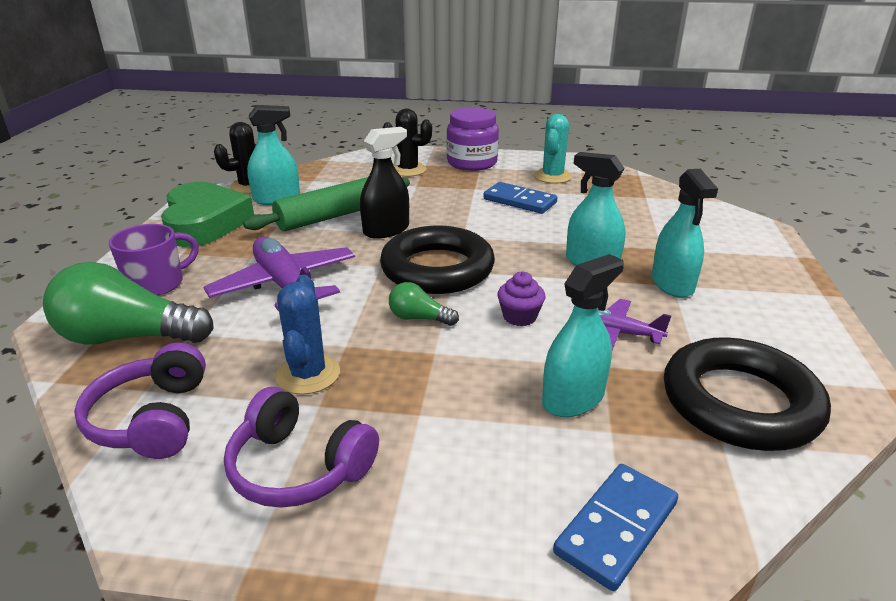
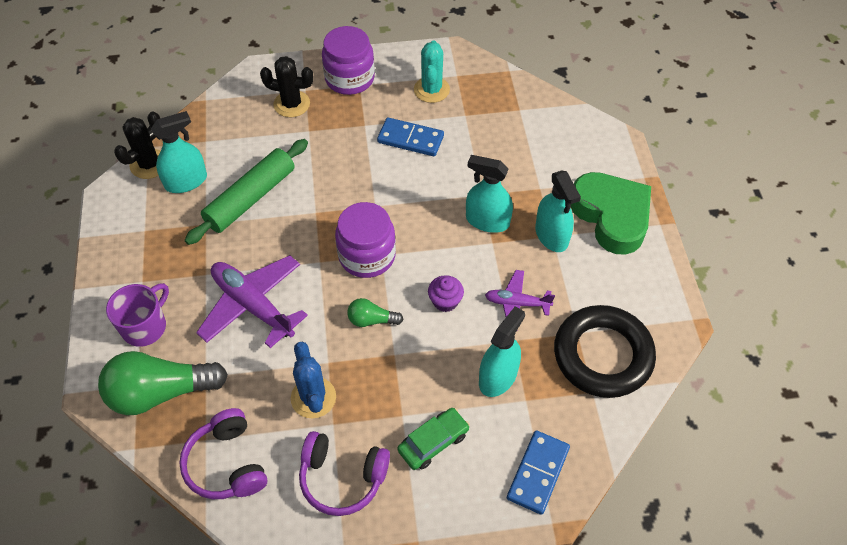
camera: 15 degrees left, 25 degrees up
(205, 223) = (138, 233): green heart -> green heart (611, 216)
(386, 230) = (306, 210): black spray bottle -> none
(437, 269) = (367, 256): black ring -> purple jar
(453, 452) = (433, 442): none -> green car

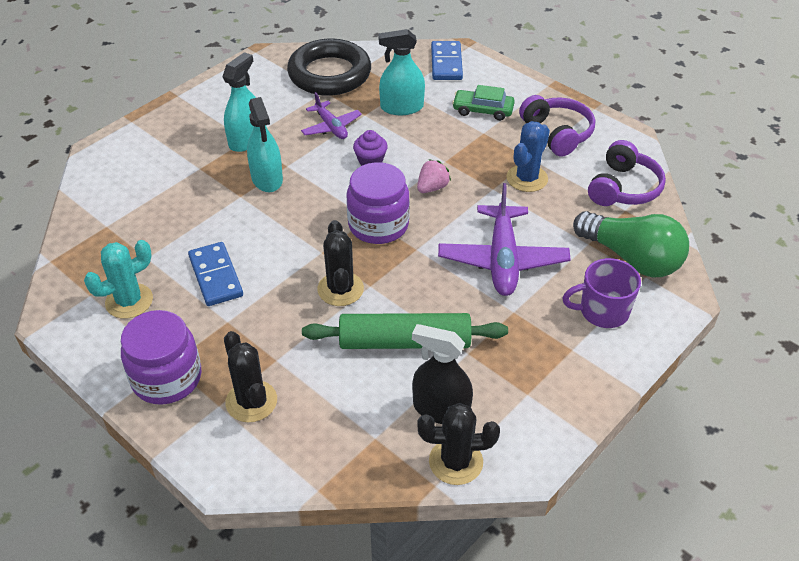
camera: 130 degrees left, 10 degrees down
(186, 181) = (441, 409): turquoise spray bottle -> black spray bottle
(329, 194) = (340, 289): none -> black cactus
(371, 320) = (432, 187): green light bulb -> pink strawberry
(538, 473) = (446, 63): blue domino -> blue domino turned 75 degrees counterclockwise
(611, 216) = (193, 120): green heart -> none

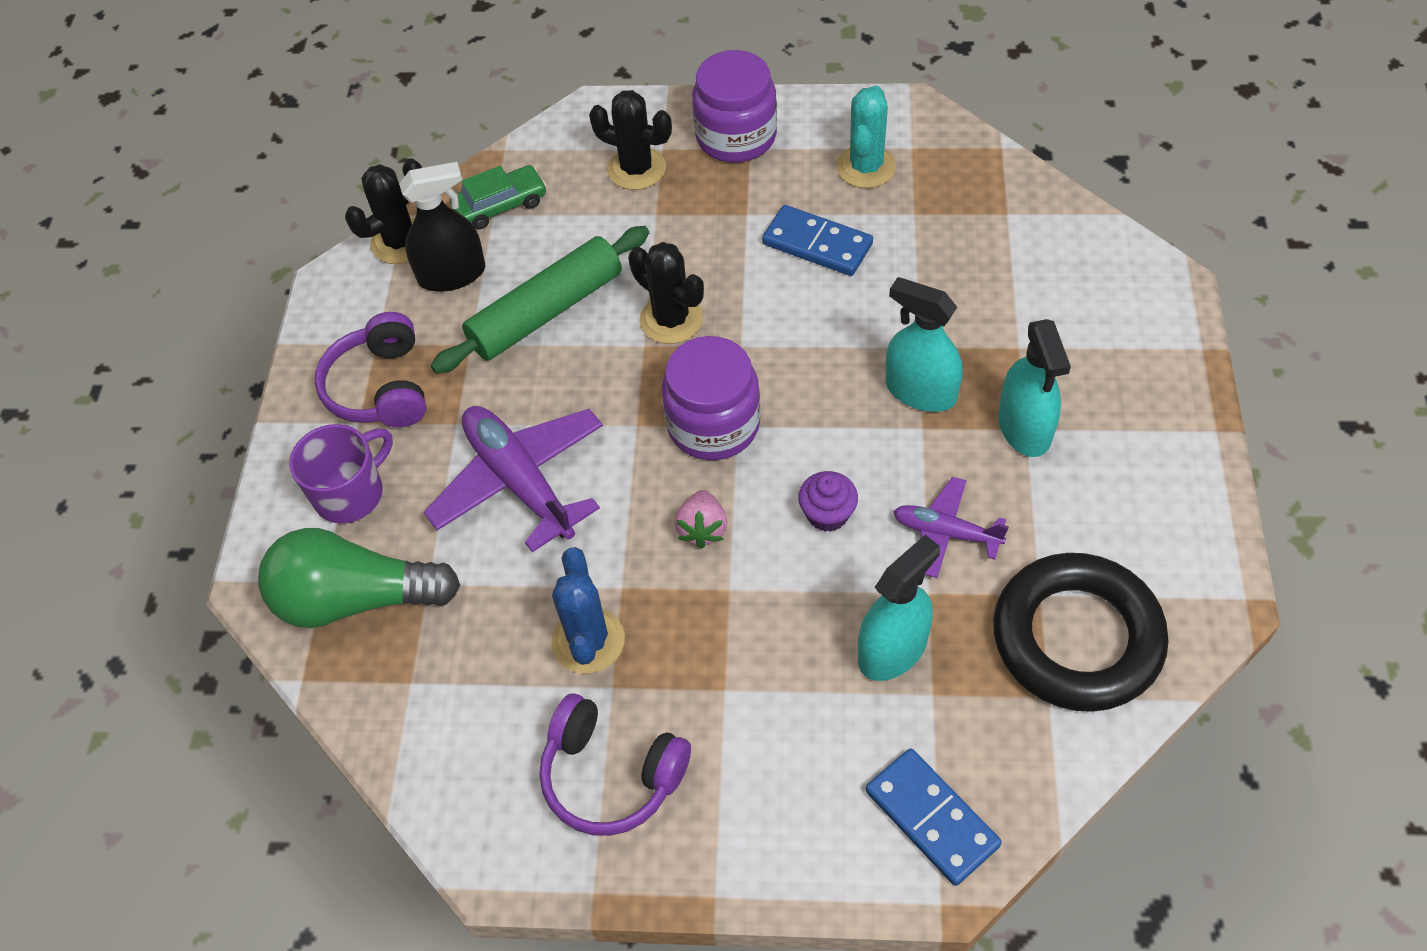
camera: 145 degrees right, 10 degrees up
(483, 110) = (767, 740): green car -> green car (500, 205)
(623, 188) = (436, 725): purple headphones -> purple headphones (381, 387)

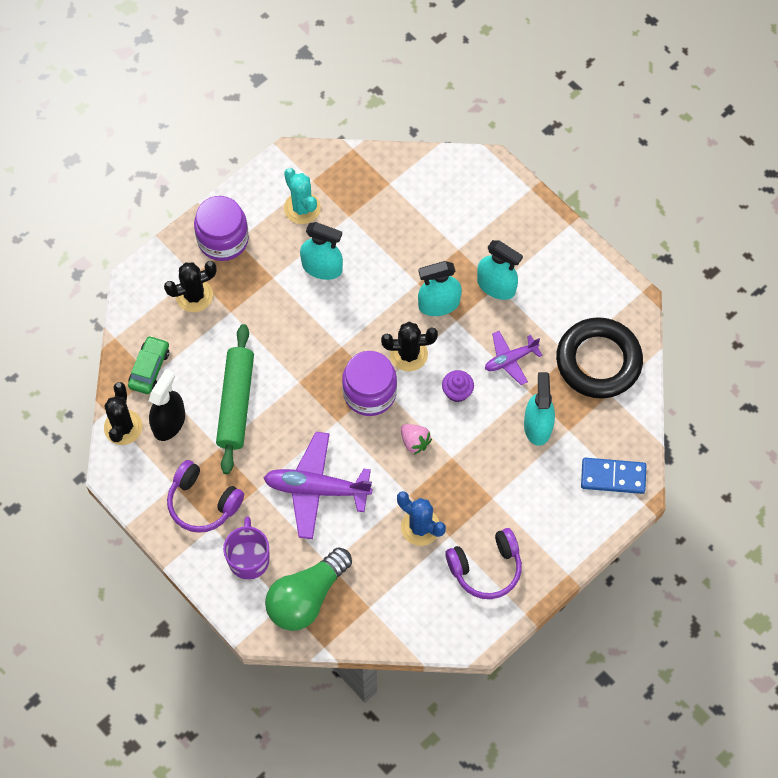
camera: 50 degrees left, 10 degrees up
(671, 319) = (297, 359): black cactus -> black cactus (408, 354)
(817, 244) = (322, 267): blue domino -> turquoise spray bottle

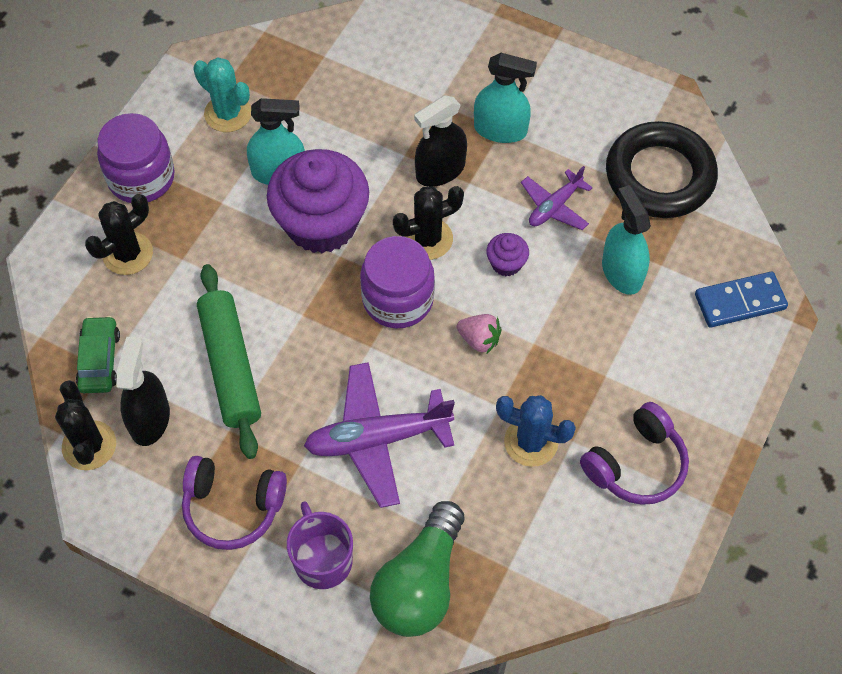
camera: 20 degrees left, 5 degrees down
(337, 317) = (321, 224): none -> purple cupcake
(439, 304) = (440, 170): turquoise spray bottle -> black spray bottle

